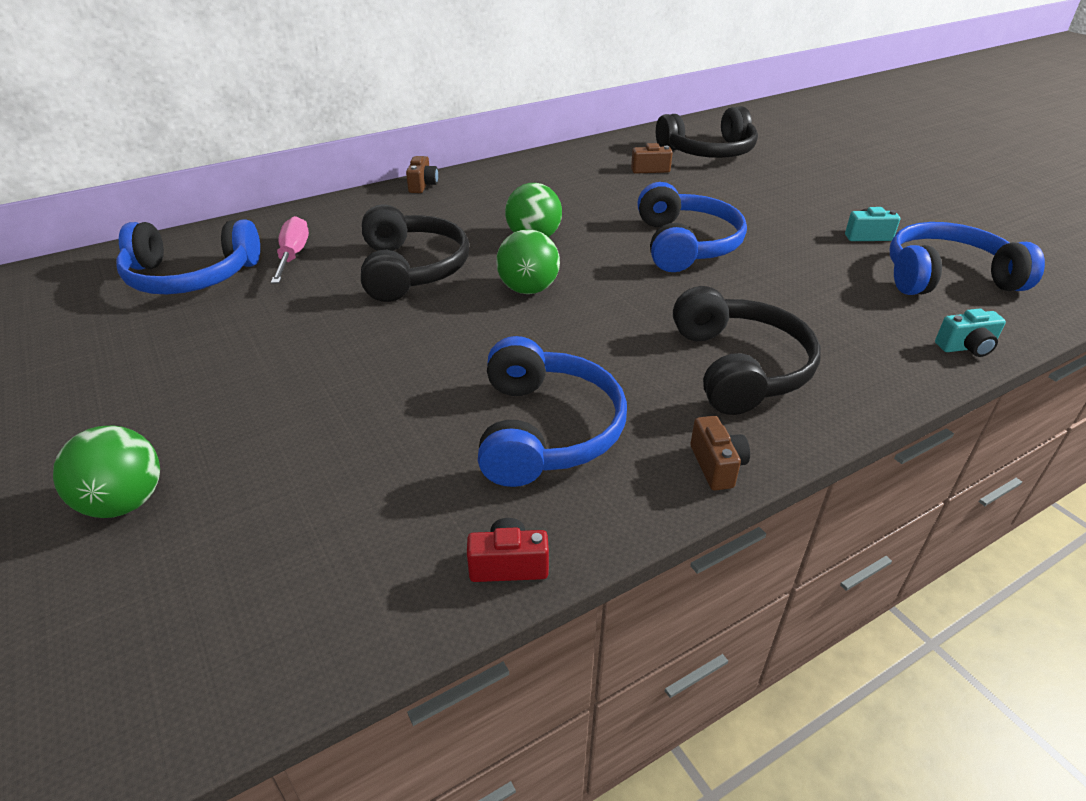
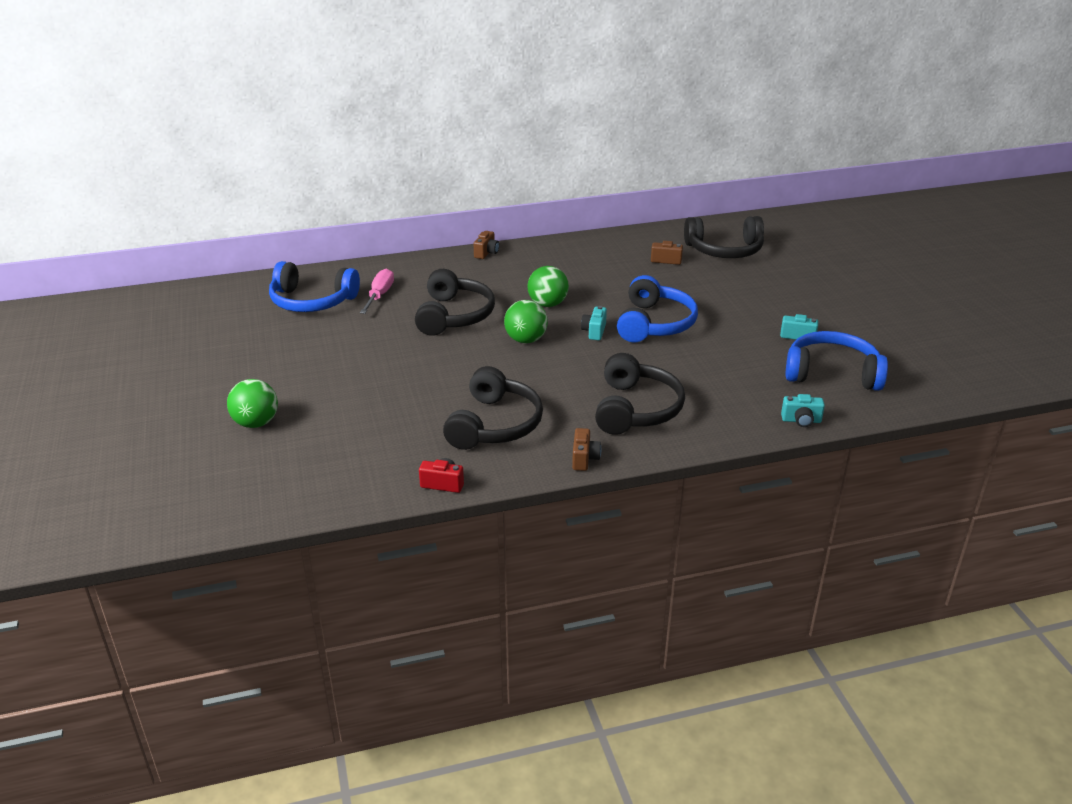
camera: 15 degrees right, 5 degrees down
(546, 430) = (495, 425): blue headphones -> black headphones
(614, 265) = (594, 331): none -> turquoise camera

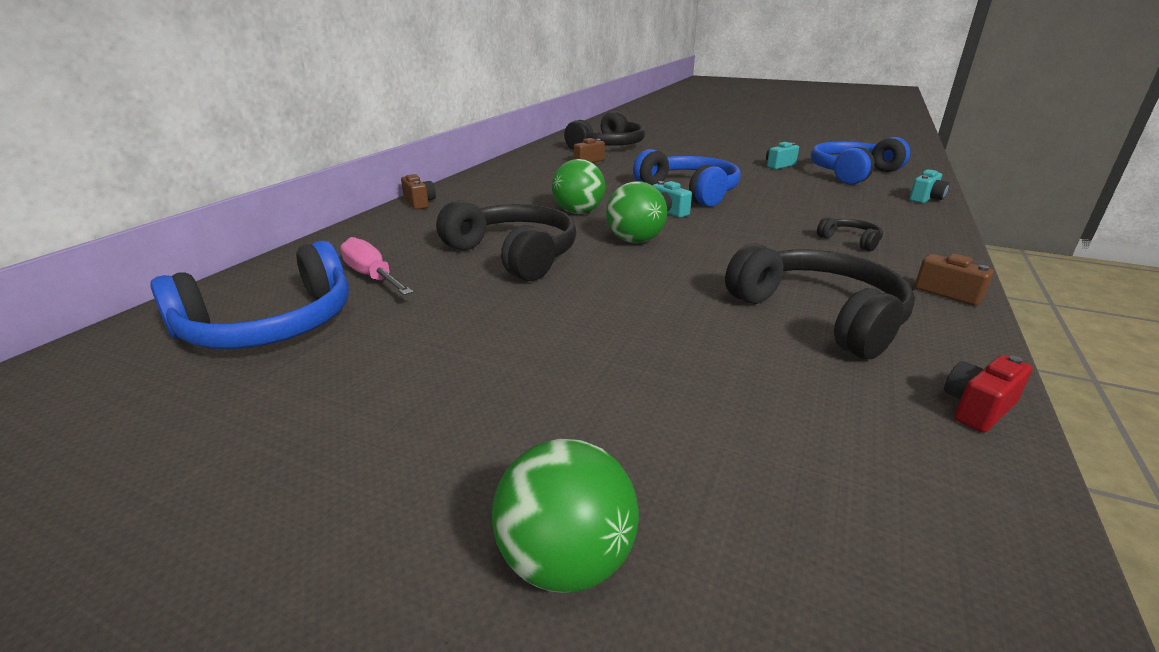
camera: 50 degrees left, 5 degrees down
(636, 409) = (850, 241): black headphones -> black headphones, size x0.46

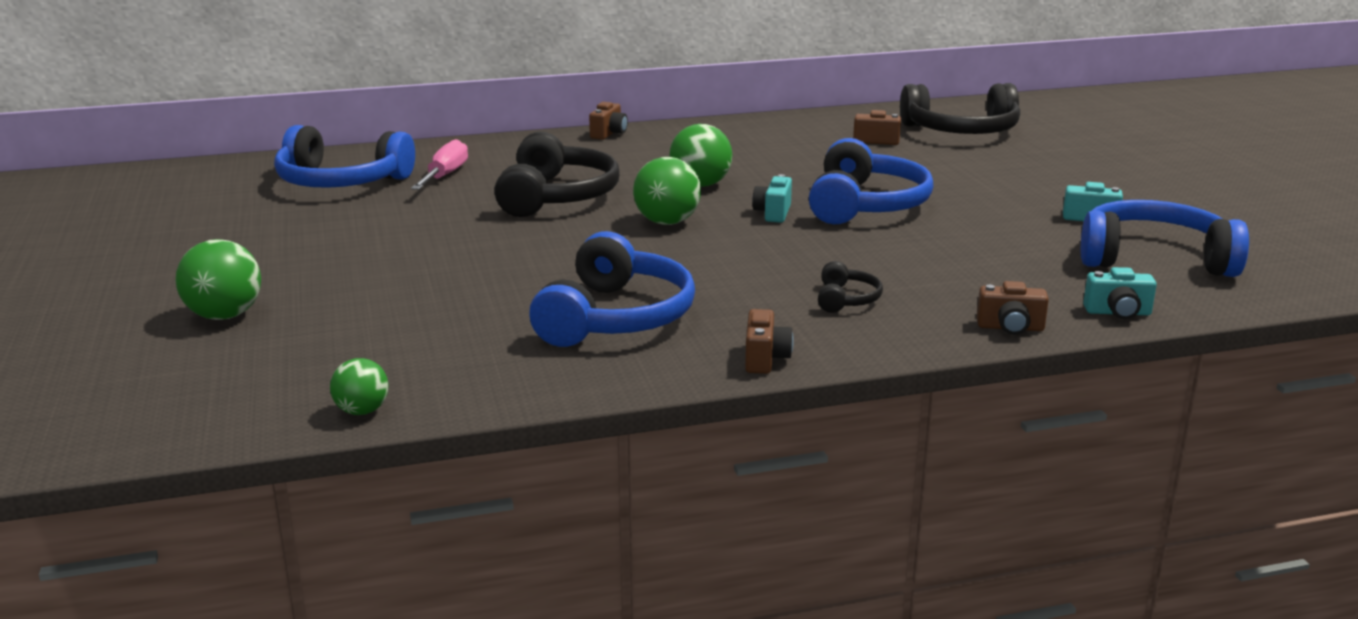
camera: 50 degrees right, 5 degrees down
(819, 315) = (616, 318): black headphones -> blue headphones
(933, 222) = (1010, 328): none -> brown camera
(977, 408) = (525, 390): red camera -> none
(1007, 541) = (362, 411): none -> green ball

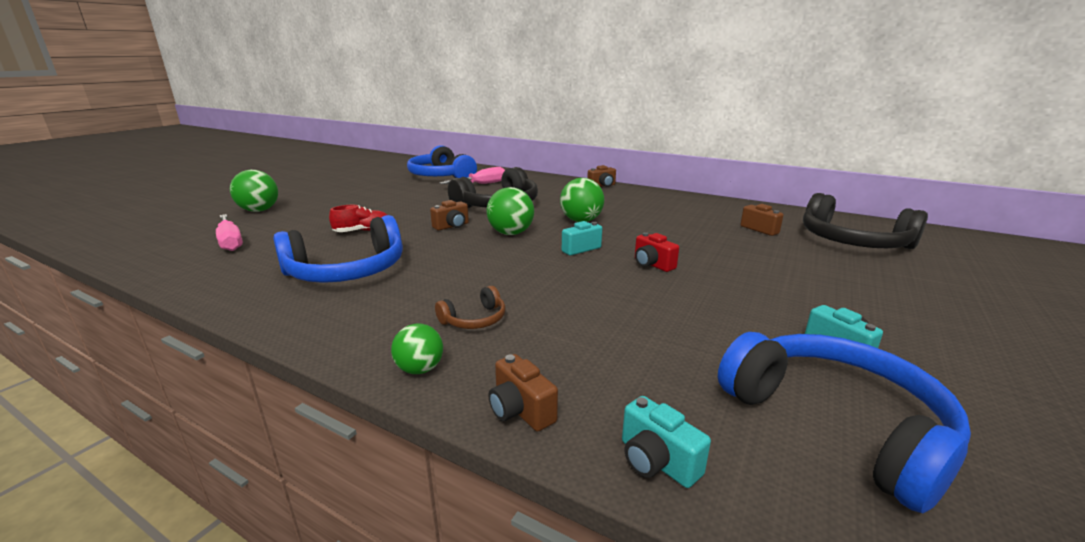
camera: 45 degrees right, 0 degrees up
(351, 356) = (230, 242): none -> pink screwdriver
(362, 411) = (155, 267): green ball -> green ball (420, 369)
(488, 281) = (362, 231): none -> red shoe
(765, 359) = (327, 333): brown camera -> brown camera (452, 226)
(846, 299) = (475, 319): black headphones -> brown headphones
(866, 205) = (652, 264): blue headphones -> red camera

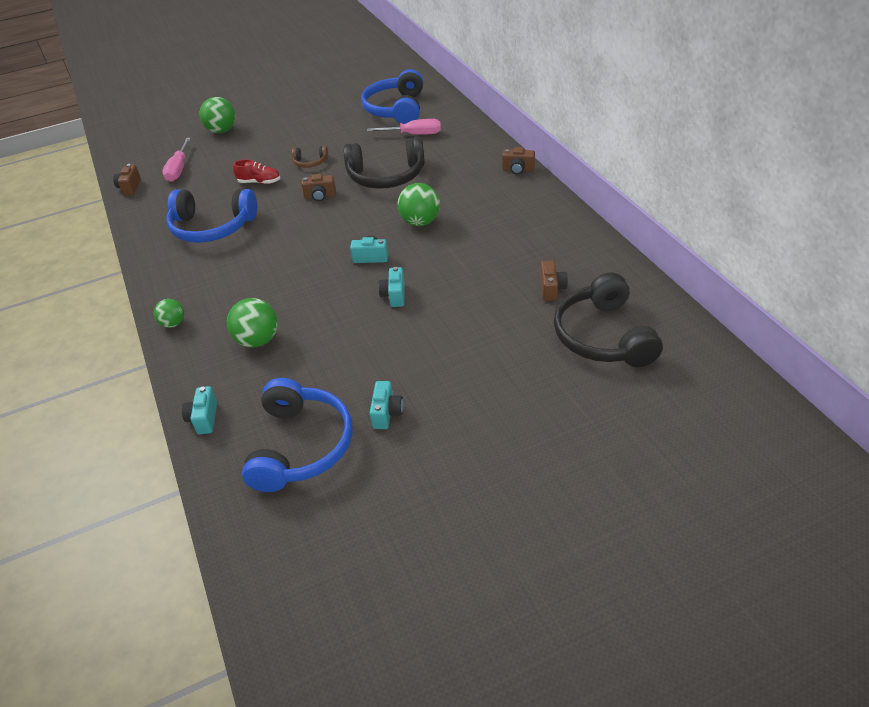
camera: 40 degrees right, 20 degrees up
(475, 319) = (231, 300): brown headphones -> brown headphones (310, 162)
(511, 233) = (349, 220): green ball -> green ball (258, 340)
(520, 410) = (186, 368): brown camera -> brown camera (130, 187)
(652, 264) = (394, 295): red camera -> turquoise camera

